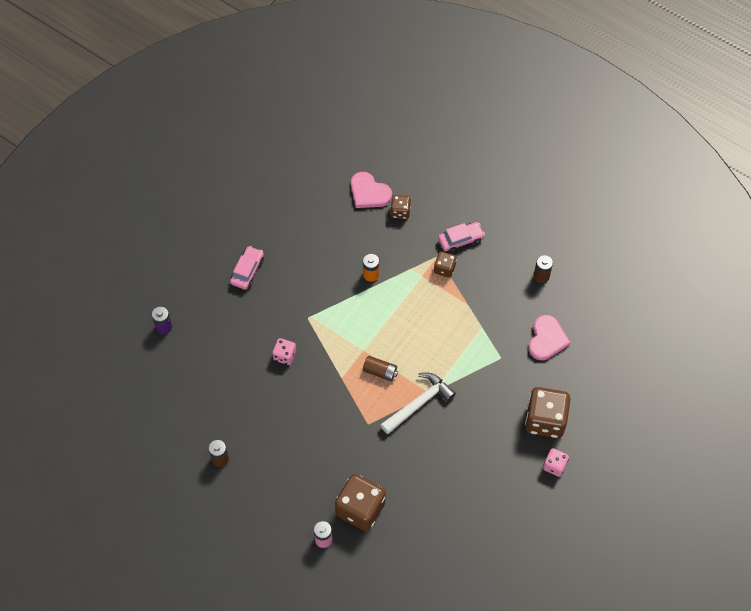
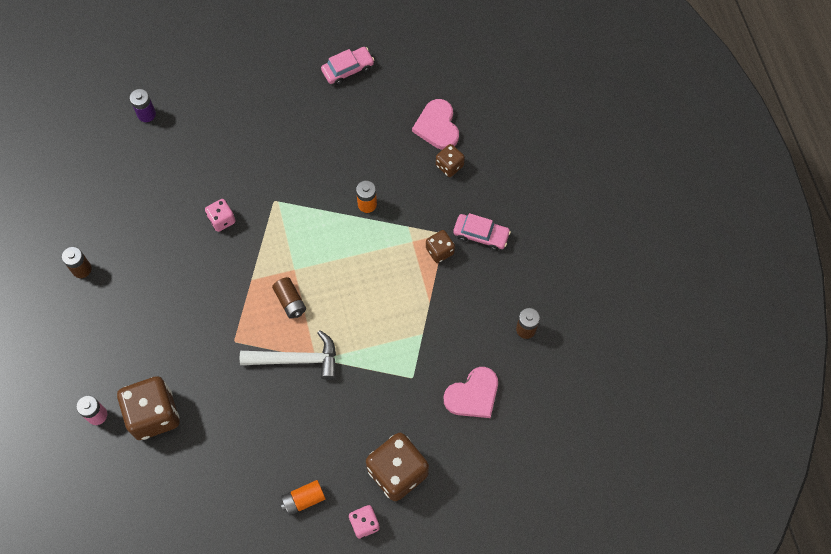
camera: 40 degrees right, 5 degrees up
(247, 271) = (262, 118): pink car -> pink car (348, 69)
(504, 482) = (303, 499): none -> orange battery

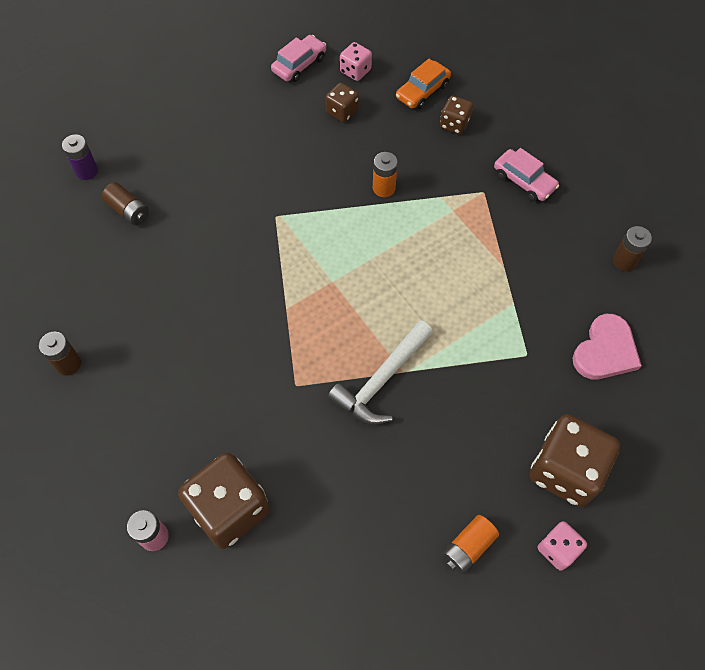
camera: 20 degrees left, 5 degrees down
(222, 220) = (222, 255): pink dice -> pink dice (355, 71)
(290, 301) = (343, 318): brown battery -> brown battery (128, 211)
(297, 359) = (381, 380): white hammer -> white hammer turned 150 degrees clockwise
(437, 126) = (422, 91): pink heart -> orange car
(440, 251) = (488, 210): brown dice -> brown dice (342, 112)
(481, 235) = (524, 181): pink car -> pink car turned 45 degrees clockwise

